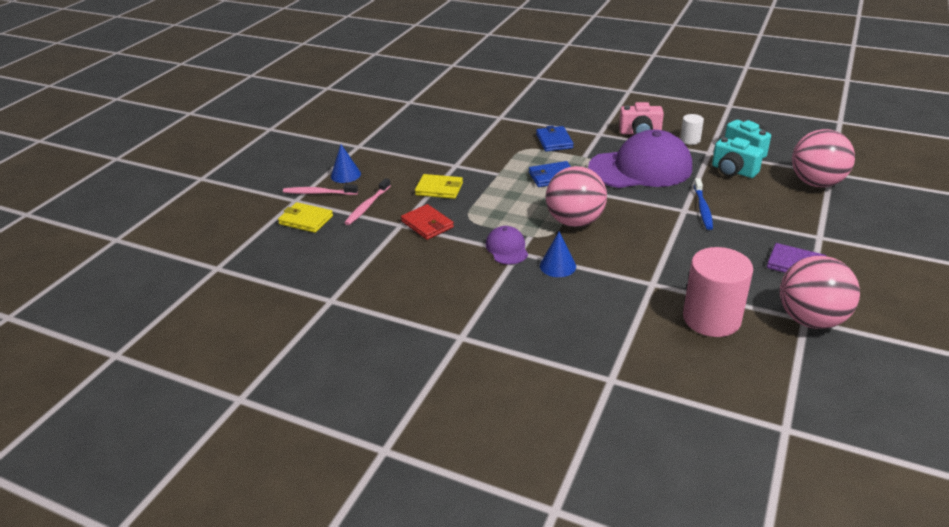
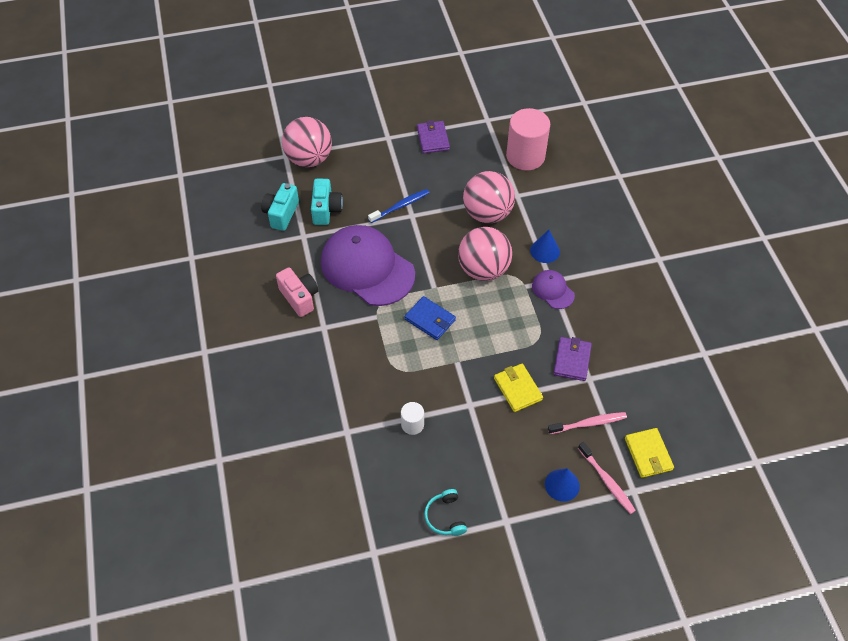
camera: 130 degrees left, 20 degrees up
(394, 128) = (445, 517): none -> turquoise headphones
(427, 224) = (572, 360): red wallet -> purple wallet
(507, 248) = (553, 290): purple cap -> purple cap turned 105 degrees clockwise
(554, 141) = (365, 354): blue wallet -> none
(690, 140) = (288, 257): white cylinder -> white cylinder (412, 424)
(810, 319) = (485, 117): pink ball -> pink ball (487, 213)

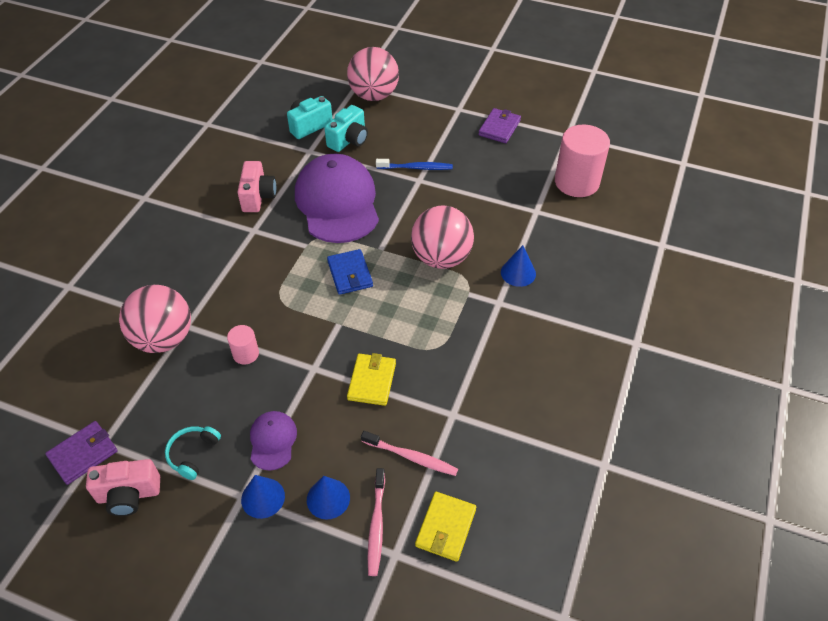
camera: 35 degrees right, 5 degrees down
(412, 424) = (246, 354): white cylinder -> pink cylinder
(429, 573) = (129, 495): none -> pink camera
(487, 213) = (491, 212): pink ball -> pink ball (164, 338)
(520, 513) = (263, 497): none -> blue cone
(553, 290) = (492, 312): purple cap -> purple cap (272, 441)
(572, 360) = (451, 387): purple wallet -> purple wallet (83, 454)

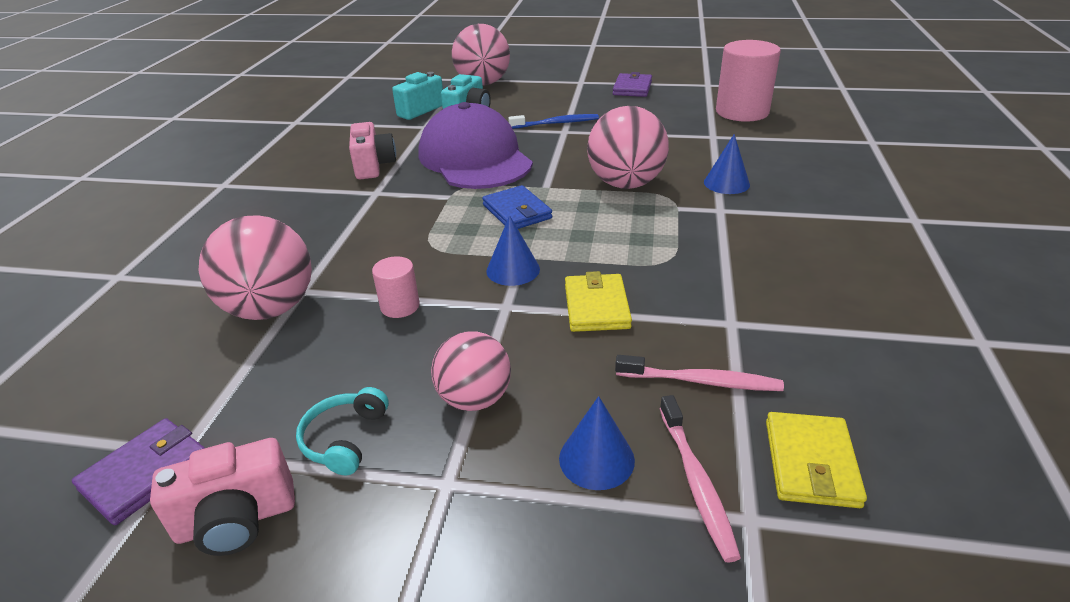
camera: 10 degrees left, 15 degrees down
(263, 497) = (484, 478): blue cone -> blue cone (513, 270)
(272, 441) = (474, 399): purple cap -> pink ball

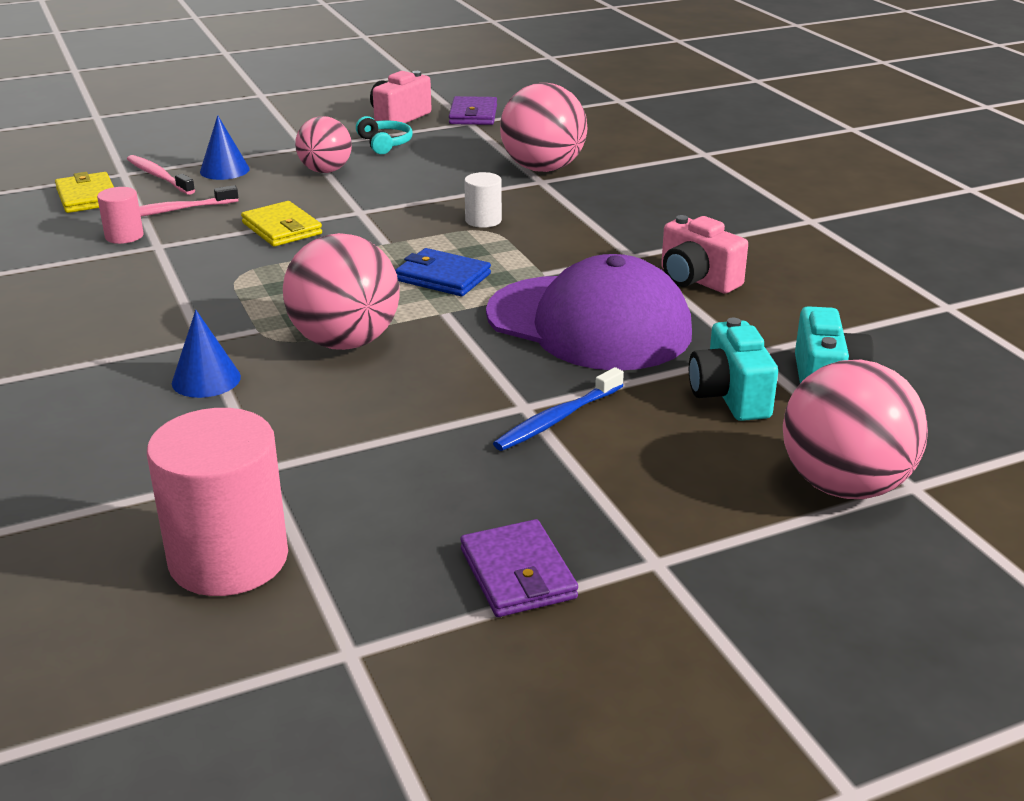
camera: 145 degrees right, 5 degrees down
(400, 306) = (446, 192): pink cylinder -> pink cylinder (124, 236)
(419, 257) = (483, 220): none -> white cylinder
(513, 270) = (383, 233): blue cone -> none

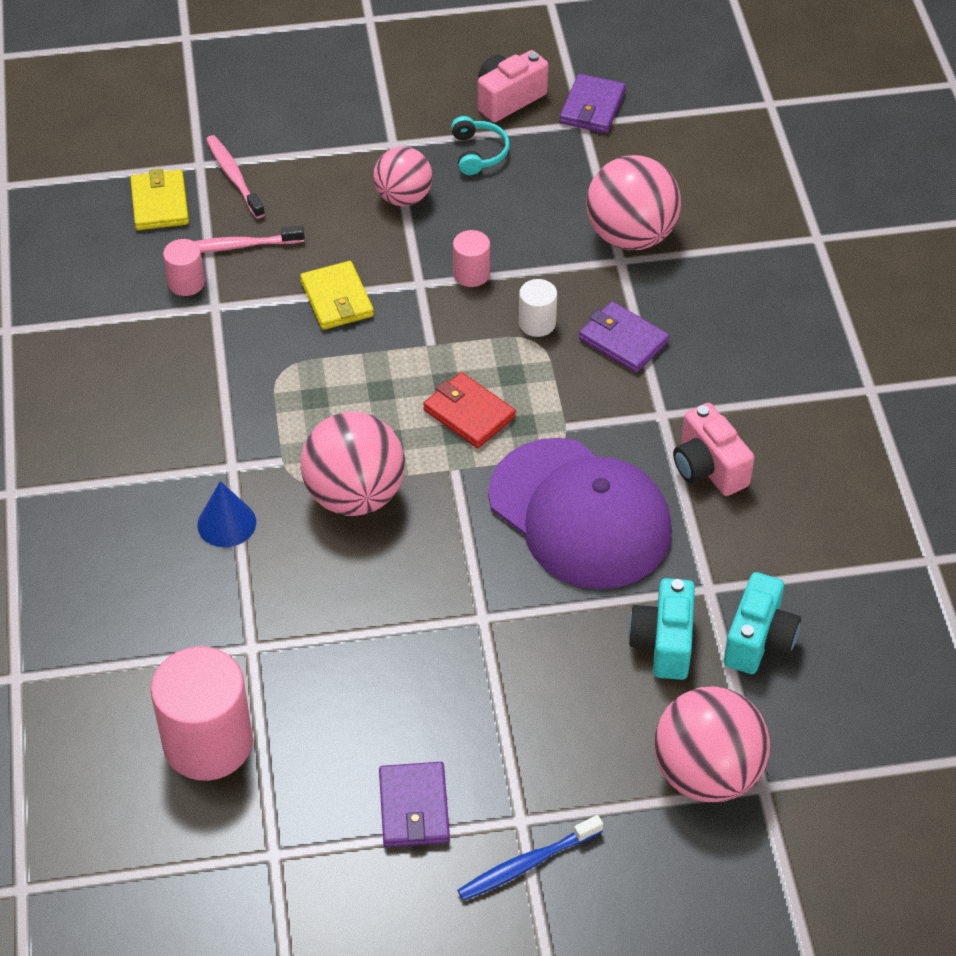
camera: 15 degrees right, 20 degrees up
(224, 170) = (301, 177): blue cone -> none
(407, 202) = (471, 274): none -> pink cylinder
(443, 277) = (469, 413): blue wallet -> red wallet
(557, 419) = (504, 640): blue toothbrush -> blue toothbrush (527, 864)
(569, 220) = (623, 340): none -> purple wallet

